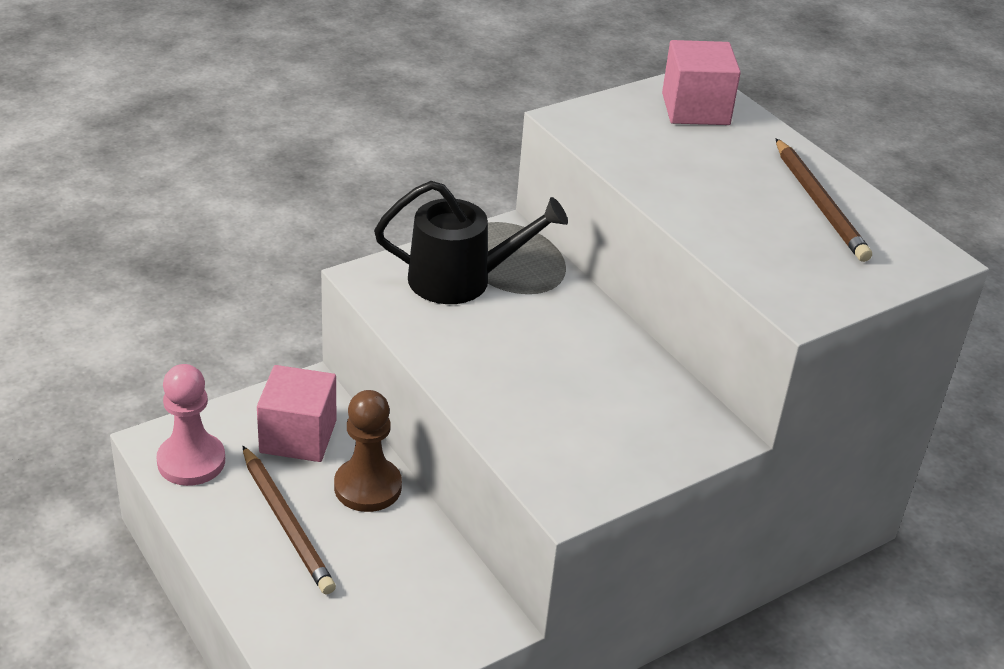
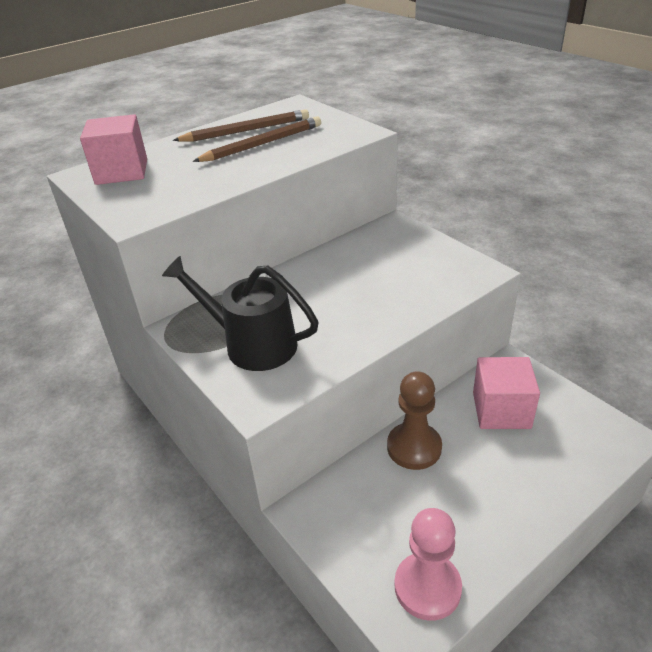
camera: 90 degrees left, 0 degrees up
(286, 523) = (473, 493): brown pencil -> brown pencil (262, 144)
(298, 436) = (369, 506): pink cube -> pink cube (501, 410)
(460, 280) = (252, 344): black watering can -> black watering can turned 60 degrees counterclockwise

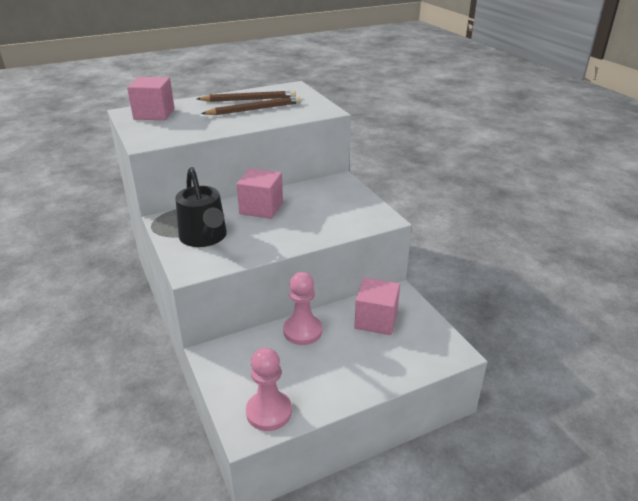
camera: 10 degrees right, 5 degrees down
(252, 344) = (204, 237): black watering can -> black watering can turned 150 degrees counterclockwise
(309, 284) = (261, 208): none -> pink cube
(414, 447) = (302, 331): brown pawn -> pink pawn

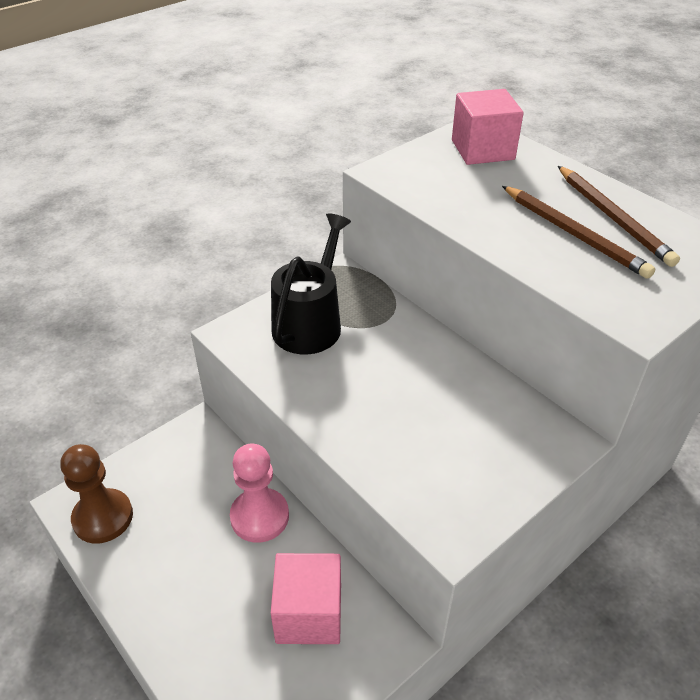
camera: 75 degrees right, 10 degrees up
(204, 237) = (310, 323): black watering can -> black watering can turned 150 degrees clockwise
(261, 208) = (413, 358): pink cube -> none
(269, 412) = (103, 517): pink pawn -> brown pawn

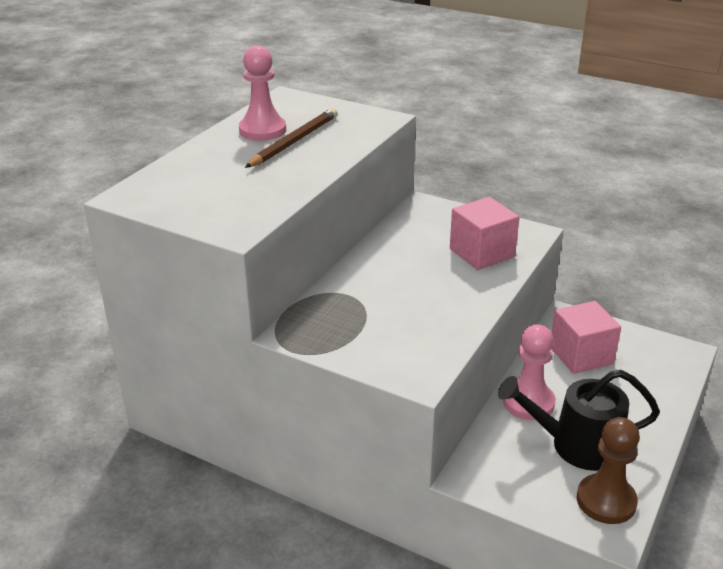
camera: 110 degrees left, 10 degrees down
(310, 323) = (375, 333): black watering can -> black watering can (577, 445)
(482, 150) = (171, 188): pink cube -> pink cube (482, 253)
(612, 218) = (262, 130): brown pencil -> pink pawn

